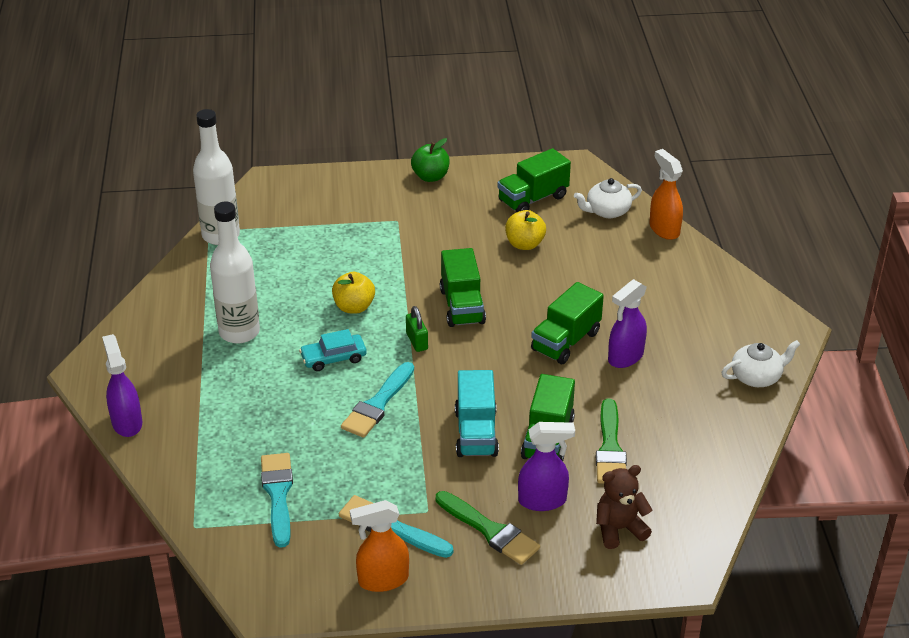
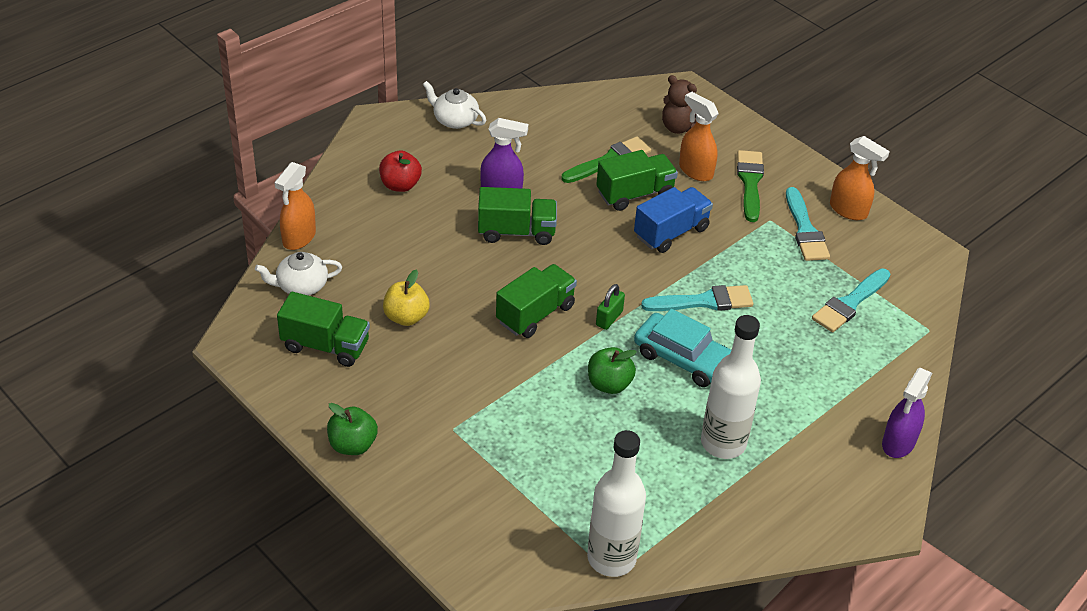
camera: 130 degrees left, 5 degrees up
(333, 358) = (684, 359): turquoise car -> turquoise car, size x1.52
(354, 307) = (609, 384): yellow apple -> green apple
(476, 433) = (671, 232): turquoise truck -> blue truck
(543, 500) = (695, 171): purple spray bottle -> orange spray bottle
(607, 211) = (301, 286): white teapot -> white teapot turned 135 degrees clockwise
(686, 304) = (400, 185): none -> red apple

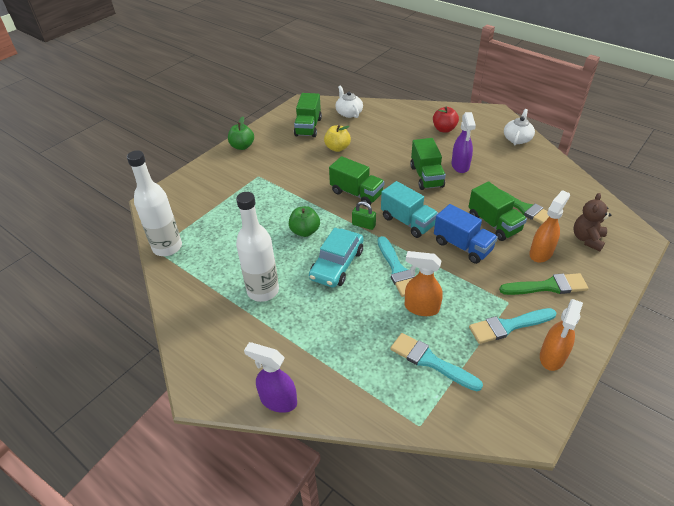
camera: 85 degrees right, 0 degrees up
(299, 238) = (384, 106): orange spray bottle -> orange spray bottle (421, 308)
(612, 272) = (408, 222): none -> turquoise truck

